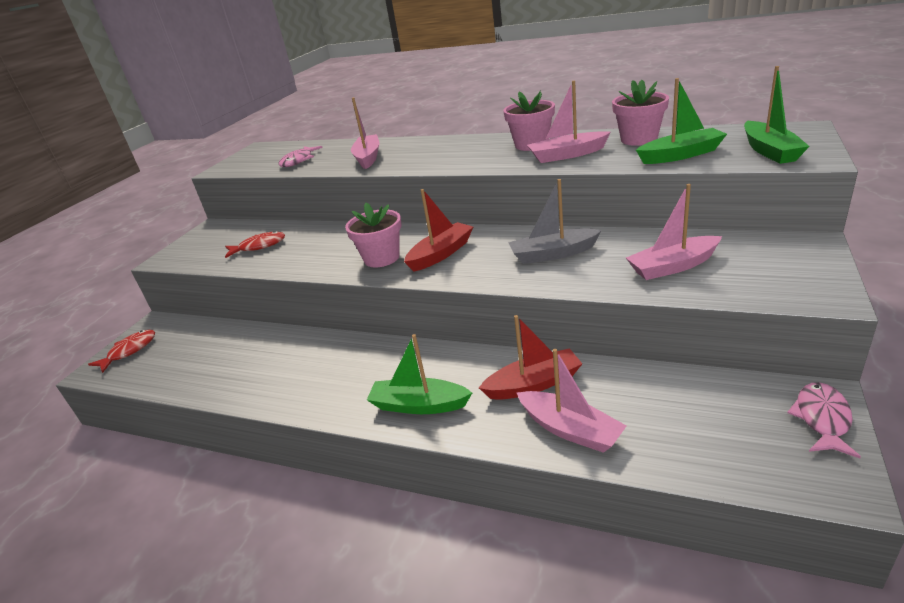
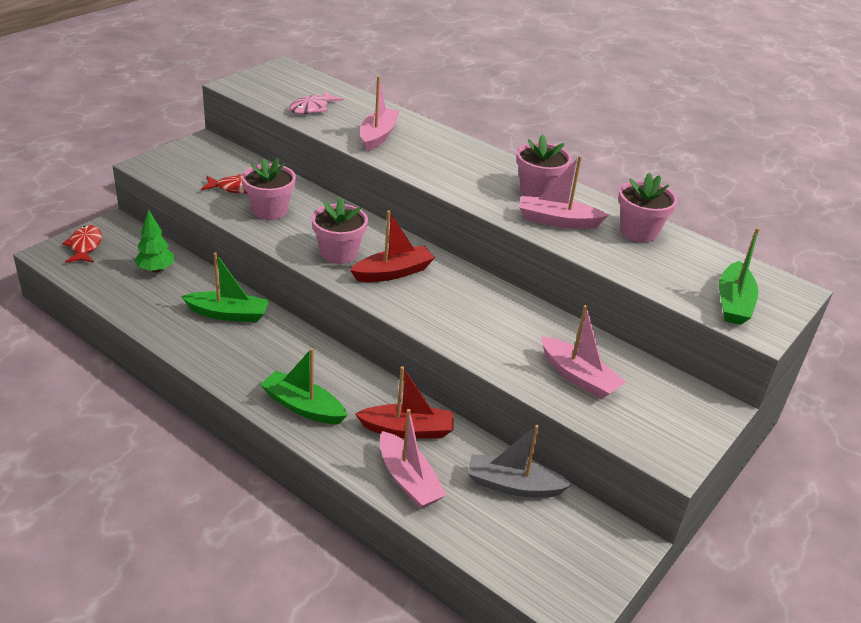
camera: 10 degrees right, 5 degrees up
(129, 351) = (85, 246): red fish -> red fish turned 60 degrees counterclockwise
(208, 344) = (156, 269): none -> green tree
(298, 251) = (270, 210): none -> pink flower pot
(553, 254) = (489, 317): grey boat -> grey boat (513, 485)
(673, 266) = (578, 377): pink boat -> pink boat turned 135 degrees counterclockwise
(681, 155) = (654, 270): green boat -> green boat (228, 314)
(822, 419) = (610, 558): pink fish -> none

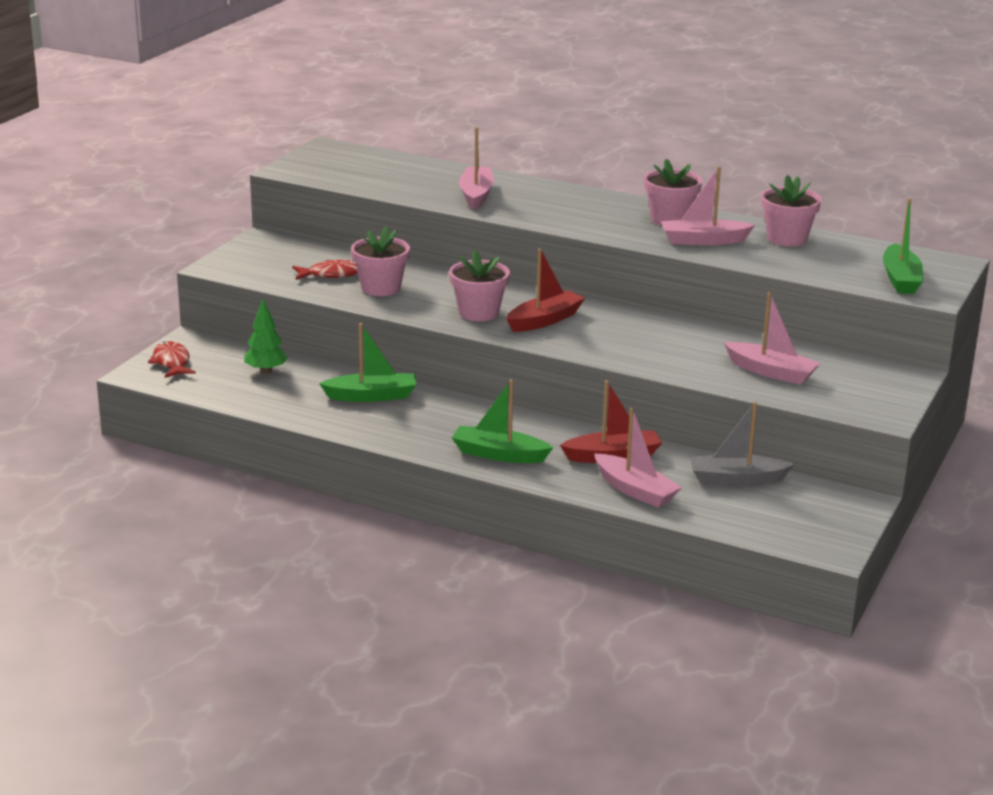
camera: 10 degrees left, 10 degrees down
(312, 108) = (388, 180): pink fish -> none

